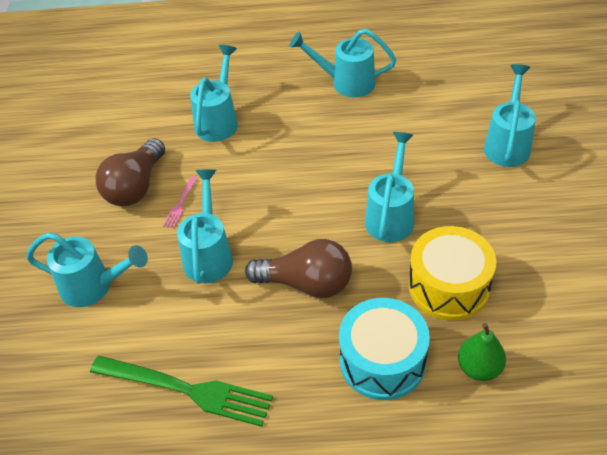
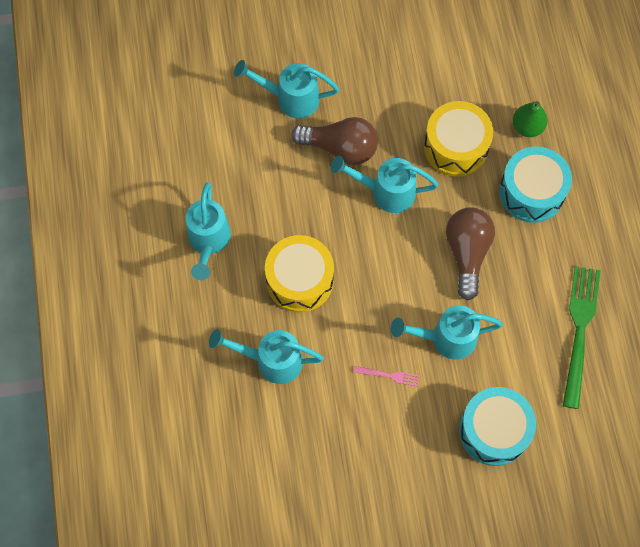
camera: 100 degrees left, 20 degrees up
(94, 287) = (494, 431): turquoise watering can -> turquoise drum
(135, 187) = (370, 424): brown light bulb -> brown light bulb (340, 148)
(296, 143) = (299, 280): none -> yellow drum

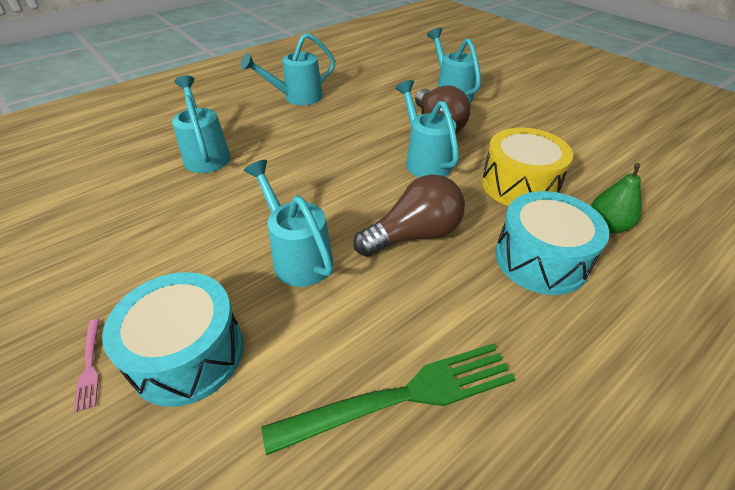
camera: 60 degrees right, 25 degrees down
(299, 280) = (296, 144): yellow drum -> none
(389, 375) = (226, 229): pink fork -> pink fork (90, 366)

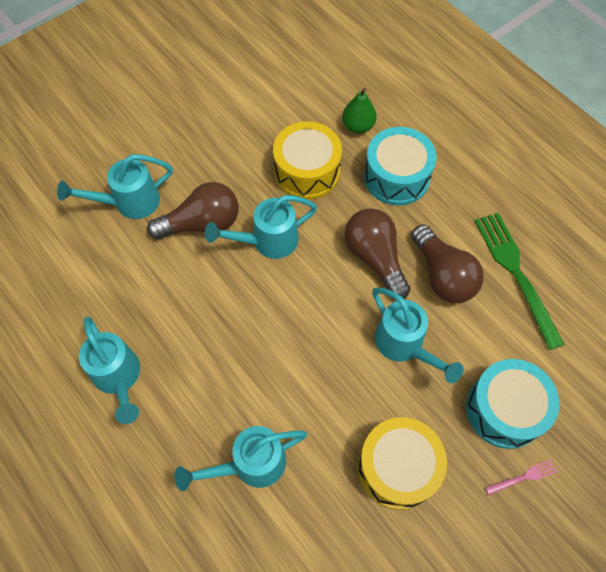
camera: 90 degrees left, 20 degrees up
(160, 244) = (397, 468): none -> yellow drum
(297, 256) = (404, 346): turquoise watering can -> turquoise watering can turned 90 degrees counterclockwise
(394, 299) = (443, 275): none -> brown light bulb

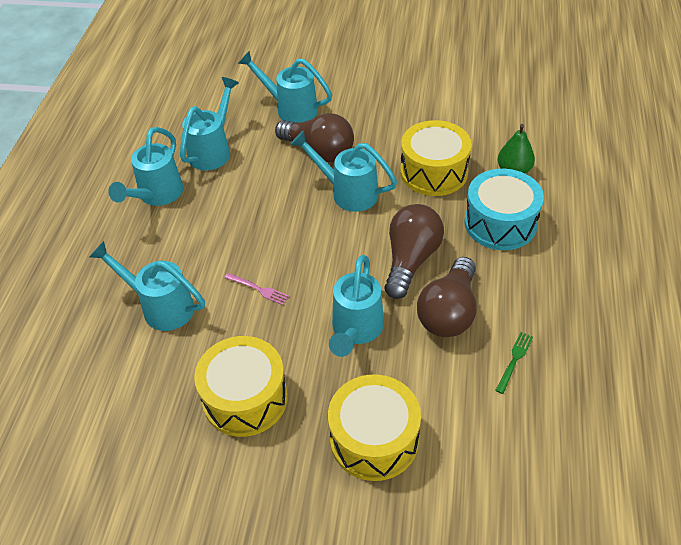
camera: 50 degrees right, 15 degrees down
(112, 295) = (213, 150): none -> turquoise watering can
(504, 409) = (374, 439): turquoise drum -> yellow drum
(515, 273) = (514, 360): green fork -> green fork, size x0.43
(523, 477) = (325, 496): pink fork -> pink fork (259, 289)

